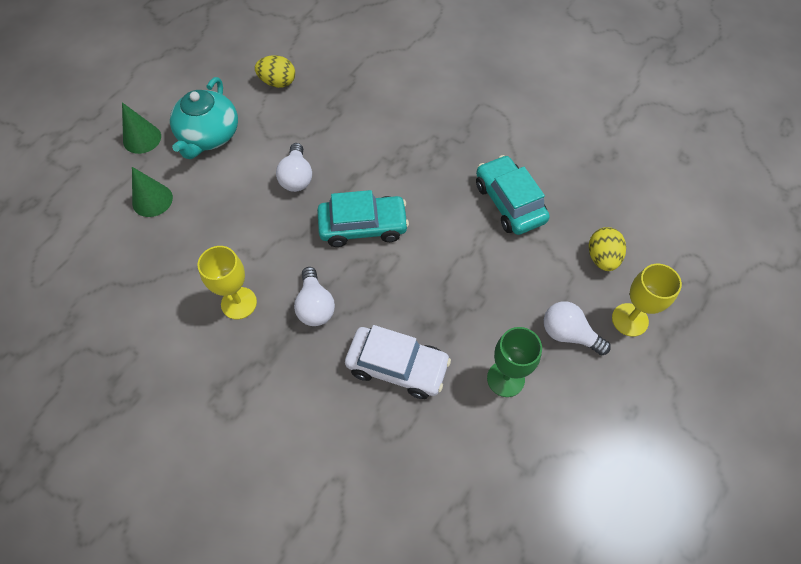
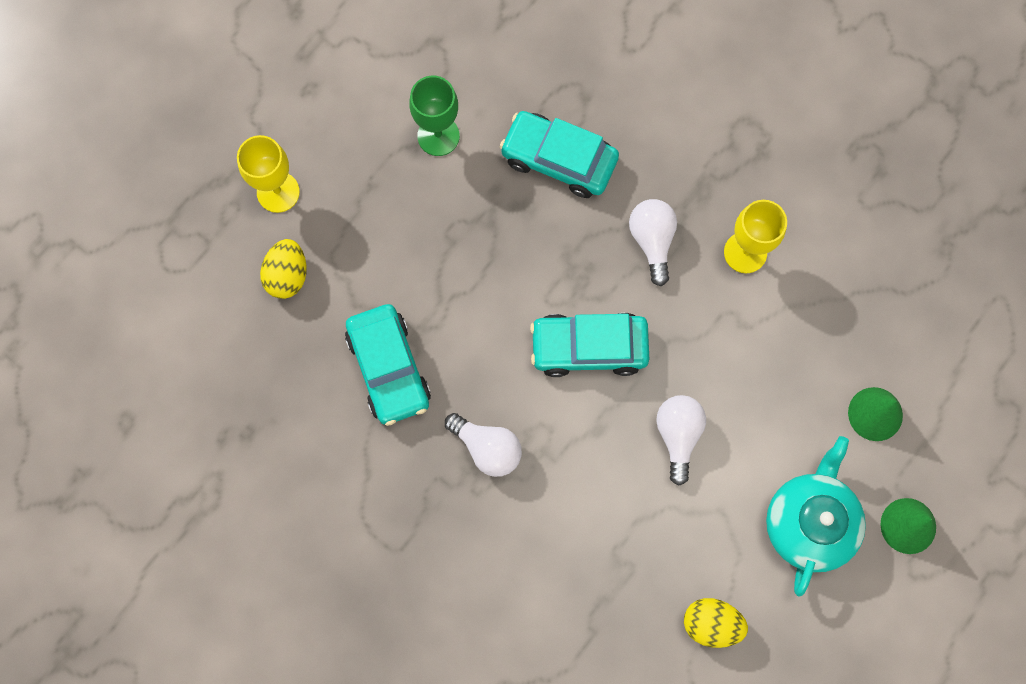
camera: 175 degrees left, 15 degrees up
(397, 367) = (559, 159): white car -> turquoise car
(568, 334) = (355, 181): white light bulb -> white light bulb (487, 448)

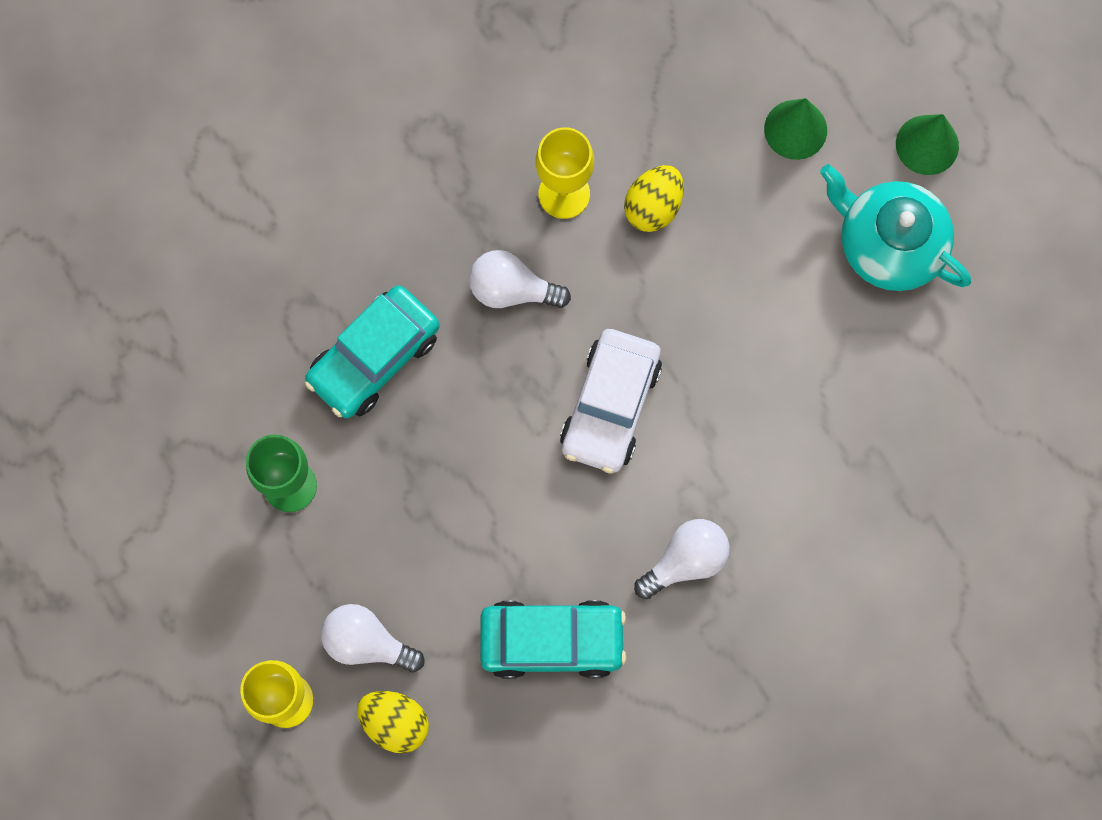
camera: 70 degrees left, 0 degrees up
(589, 347) = (610, 406): turquoise car -> white car
(678, 435) = (745, 346): white light bulb -> white light bulb (367, 643)
(711, 623) = (962, 389): yellow egg -> yellow egg (653, 207)

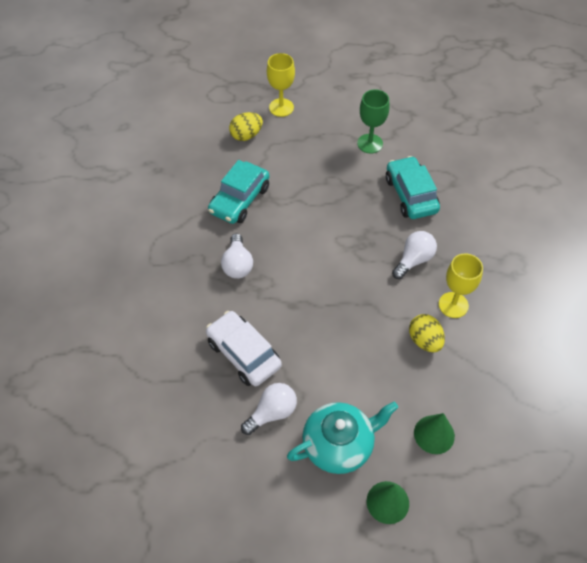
camera: 120 degrees right, 20 degrees down
(367, 643) = (285, 140): white light bulb -> white light bulb (272, 413)
(610, 406) = (331, 271): white car -> white car (244, 354)

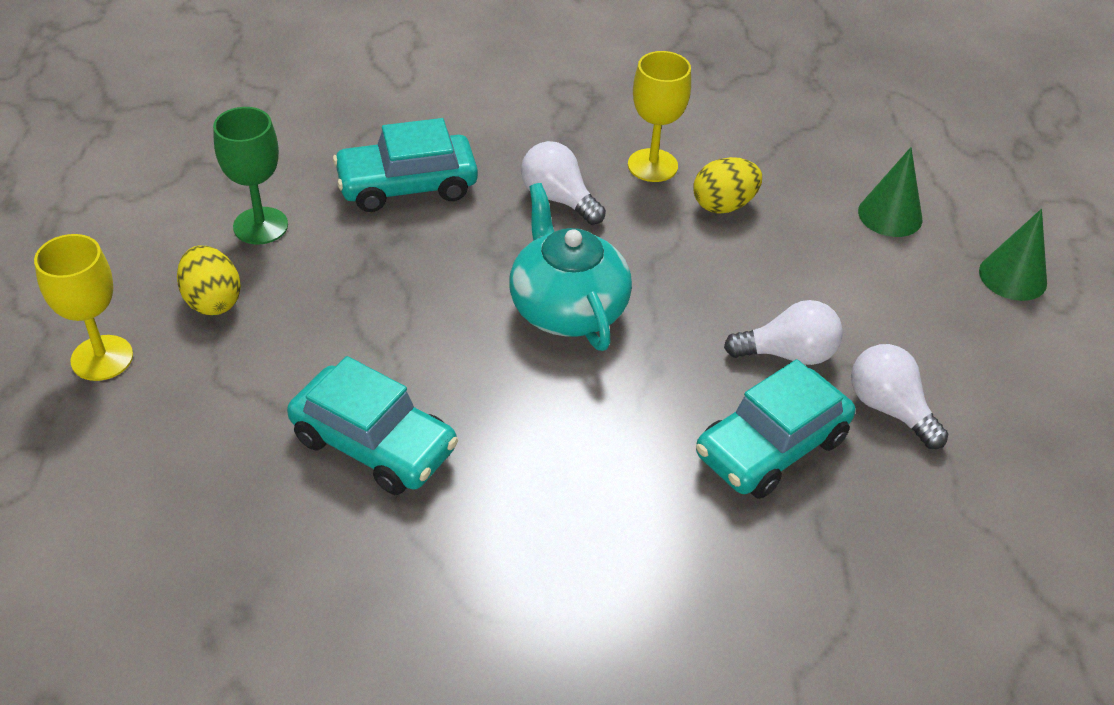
camera: 90 degrees left, 10 degrees down
(237, 265) = (555, 451): white light bulb -> white light bulb (788, 354)
(244, 354) = (771, 446): white car -> turquoise car
(246, 135) = (173, 426): yellow egg -> yellow egg (212, 301)
(339, 444) = (931, 324): turquoise teapot -> turquoise teapot (567, 308)

